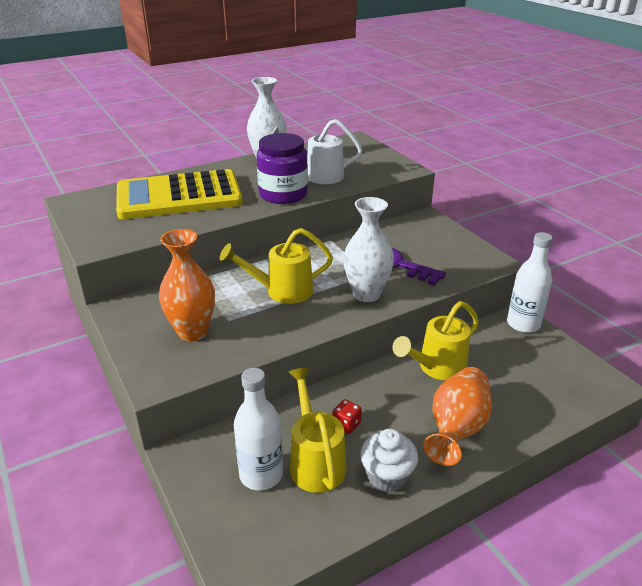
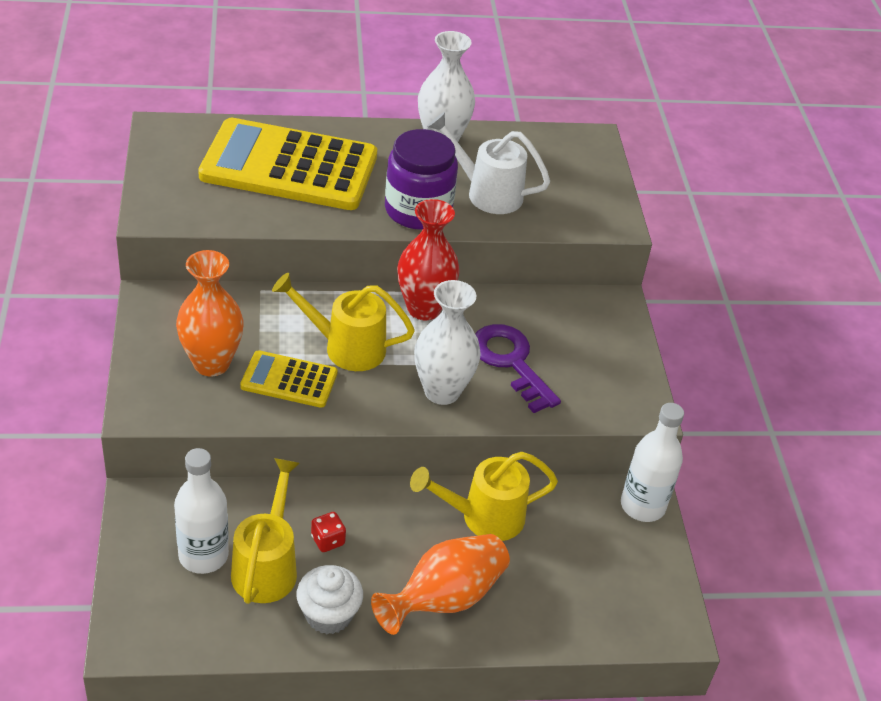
camera: 20 degrees right, 10 degrees up
(257, 322) = (289, 380): none -> yellow calculator
(315, 255) = (424, 308): none -> red vase

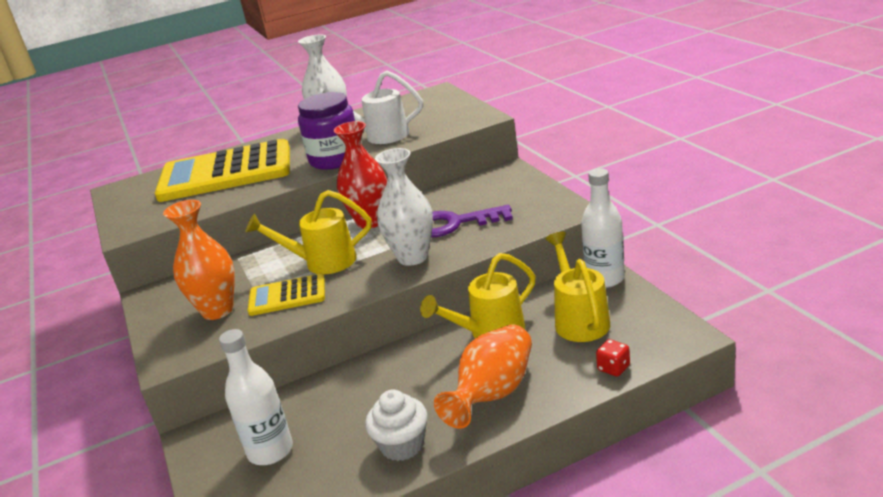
camera: 10 degrees left, 15 degrees down
(267, 566) = (330, 435): yellow watering can -> yellow watering can (579, 319)
(328, 540) = (373, 397): red dice -> red dice (613, 368)
(511, 362) = (454, 224): purple key -> purple key turned 45 degrees counterclockwise

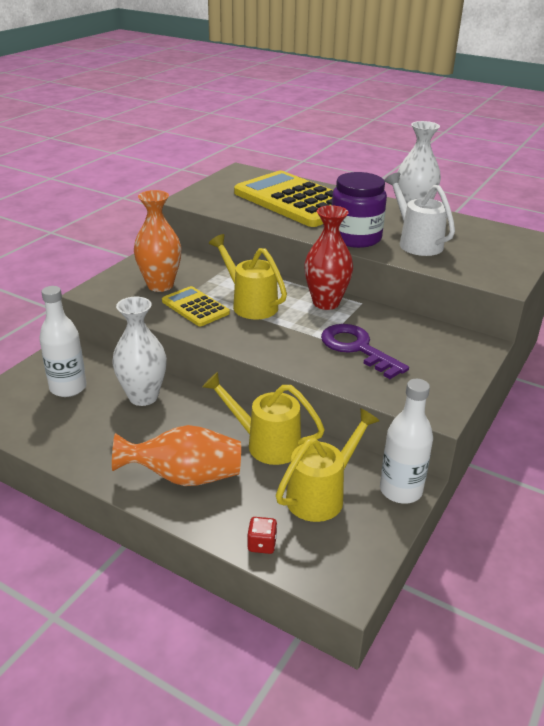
camera: 50 degrees right, 5 degrees up
(402, 445) = (100, 450): white cupcake -> none
(412, 257) = (288, 346): white vase -> white vase (143, 397)

